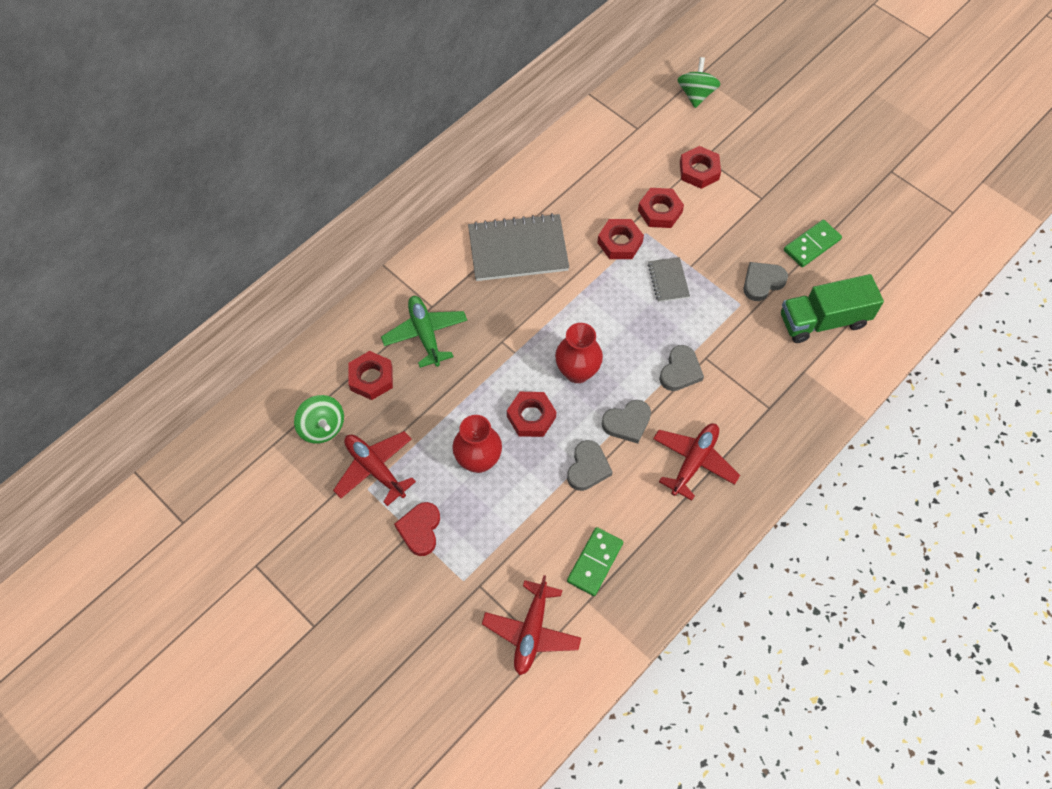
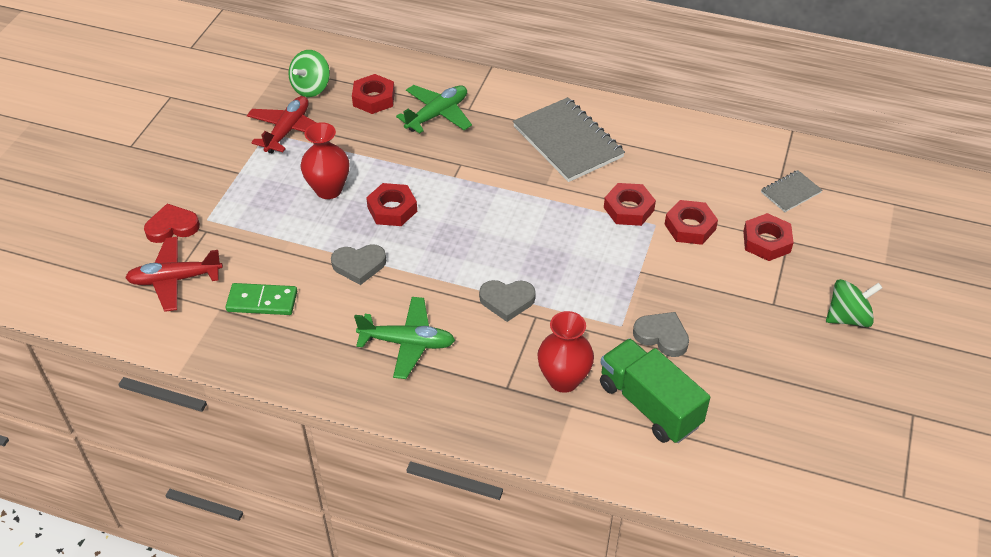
camera: 65 degrees right, 15 degrees down
(420, 529) = (243, 176): red heart -> red heart (172, 227)
(577, 372) = (459, 225): red vase -> red vase (563, 380)
(627, 423) = (424, 278): grey heart -> none
(668, 280) = (609, 259): grey notebook -> grey notebook (790, 192)
(693, 462) = (407, 343): red plane -> green plane
(696, 94) = (866, 209): green spinning top -> green spinning top (848, 317)
(812, 245) = (744, 366): green domino -> none

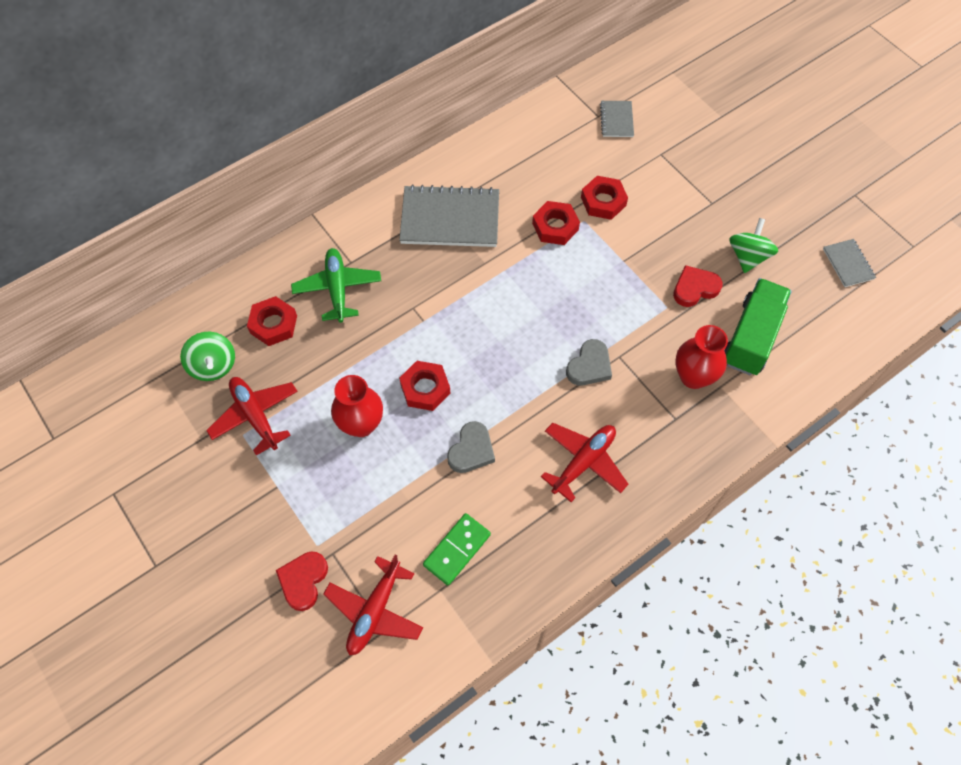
camera: 55 degrees left, 15 degrees up
(407, 343) = (583, 462): green plane -> red plane
(649, 404) = (751, 337): green truck -> green truck turned 120 degrees clockwise
(662, 336) = (695, 288): grey heart -> red heart
(766, 241) = (652, 167): red nut -> none
(817, 446) = (848, 264): none -> grey notebook
(848, 317) = (753, 170): green spinning top -> green spinning top (748, 256)

